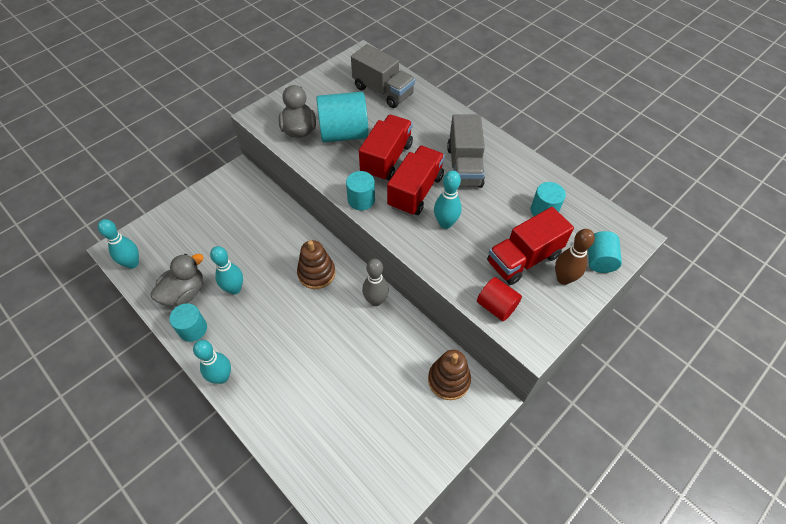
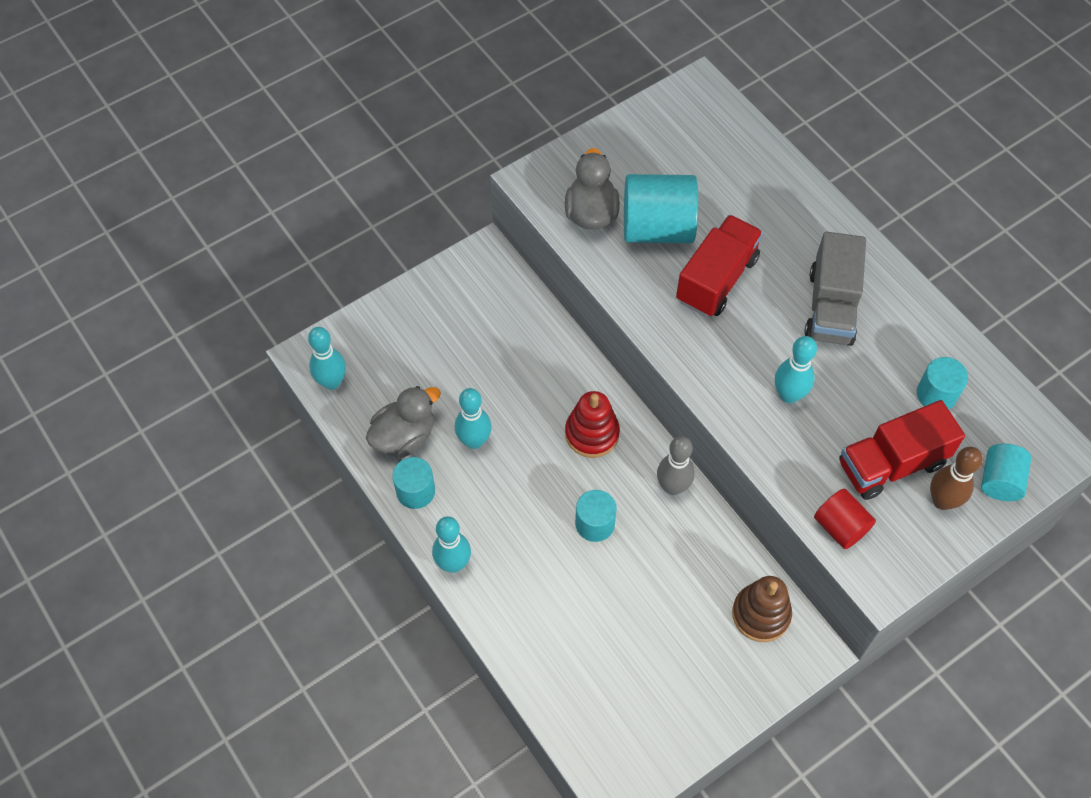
camera: 10 degrees right, 5 degrees up
(316, 273) = (592, 433): brown stacking toy -> red stacking toy
(361, 200) = (672, 341): turquoise cylinder -> turquoise cylinder (595, 524)
(383, 91) = (724, 159): grey truck -> none
(415, 191) = (752, 339): red truck -> none

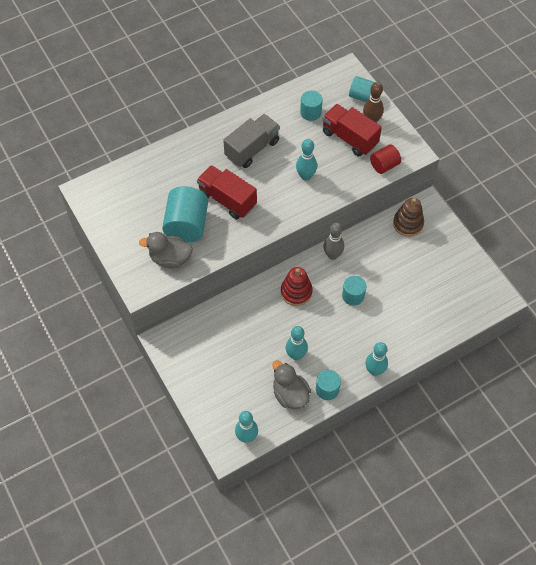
camera: 85 degrees left, 0 degrees up
(830, 307) = (252, 149): grey truck -> grey truck turned 60 degrees counterclockwise
(891, 464) = (349, 138): red truck -> red truck turned 150 degrees clockwise

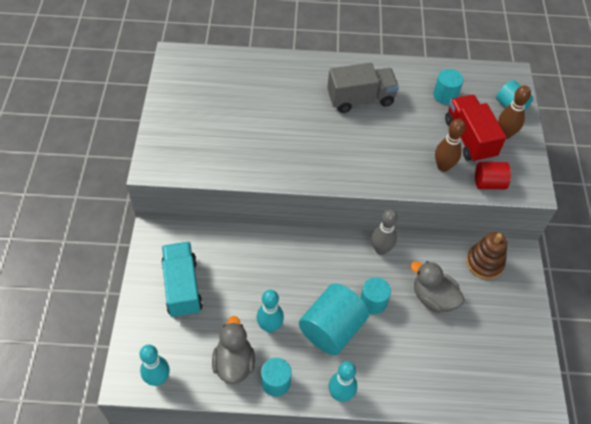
camera: 30 degrees right, 5 degrees down
(170, 258) = (203, 155): grey duck -> grey duck (433, 298)
(187, 225) = (243, 134): turquoise cylinder -> turquoise cylinder (332, 329)
(214, 365) = (182, 287): none -> turquoise truck
(227, 200) = (300, 132): red truck -> none
(296, 292) = (317, 264): red stacking toy -> none
(305, 176) = (396, 151): turquoise bowling pin -> none
(346, 170) = (443, 166): none -> brown bowling pin

